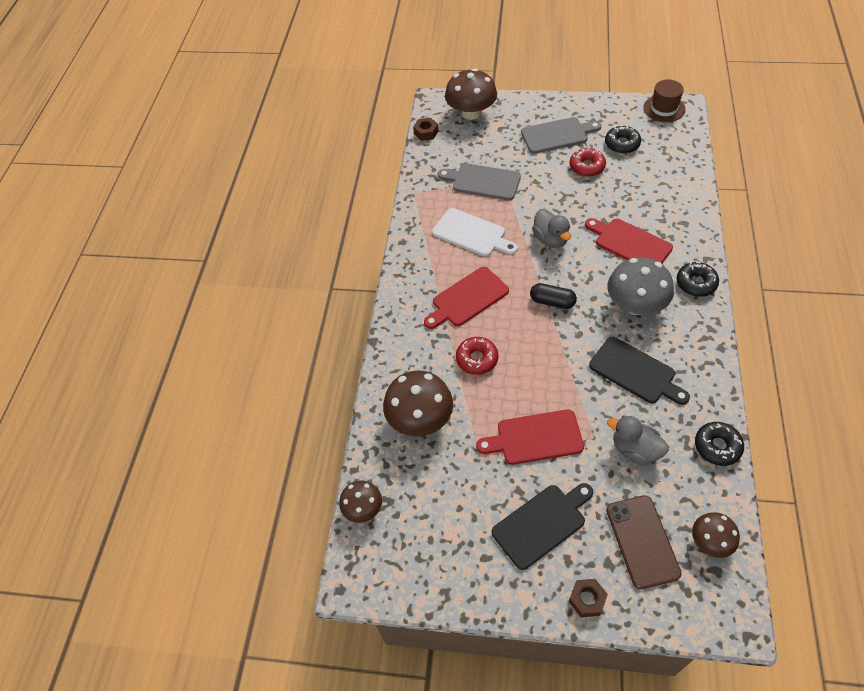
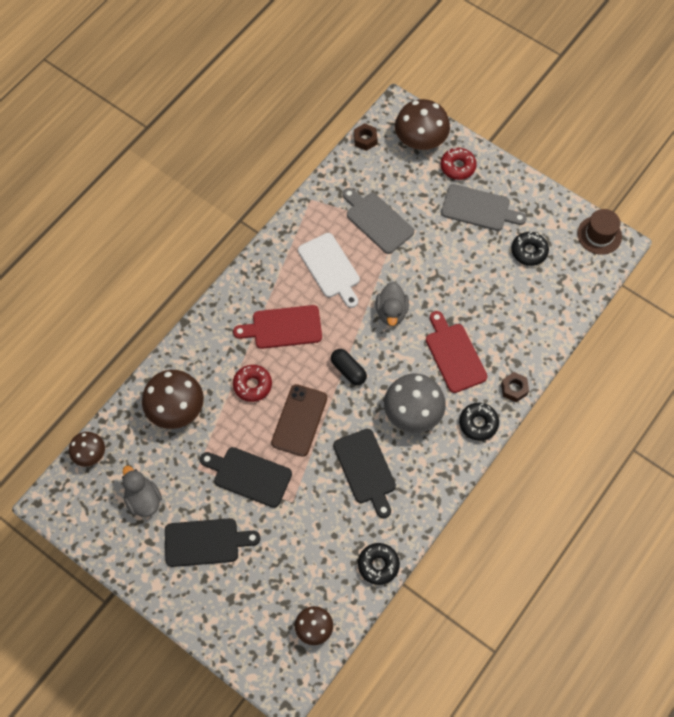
camera: 25 degrees right, 10 degrees up
(535, 438) = (249, 476): red cutting board -> black cutting board
(587, 167) = (478, 257): red donut -> red donut (457, 167)
(587, 599) = (196, 613): brown nut -> brown nut (514, 389)
(635, 450) = (315, 530): grey duck -> grey duck (143, 499)
(642, 541) = (266, 598): brown phone -> brown phone (299, 420)

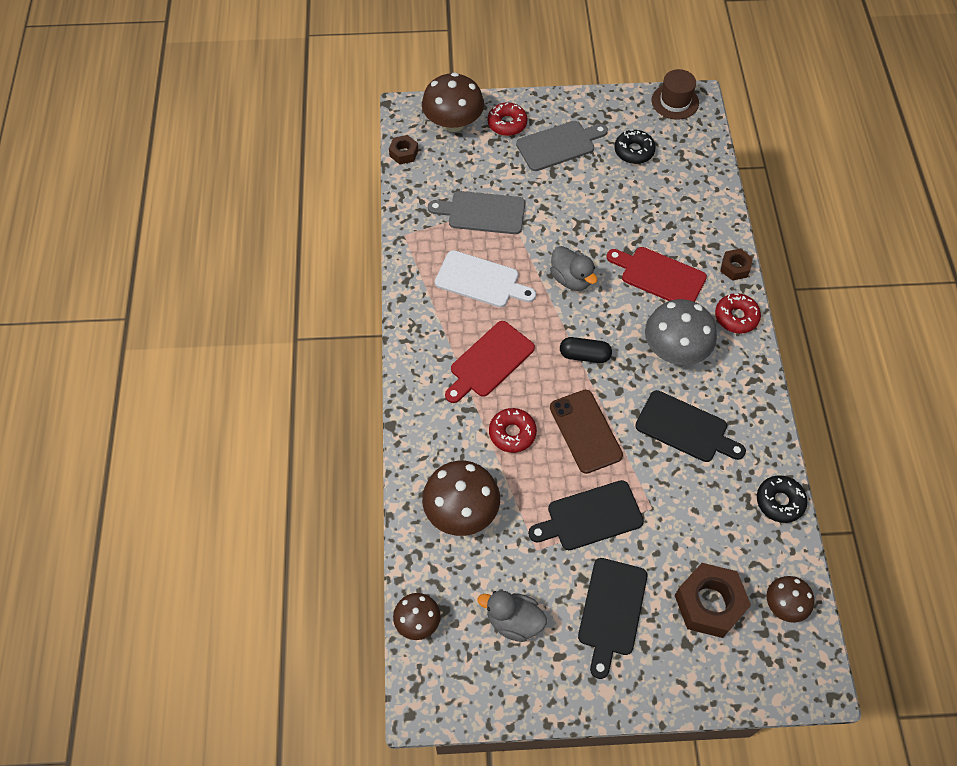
camera: 40 degrees left, 5 degrees down
(205, 542) = (611, 611): black cutting board -> black cutting board turned 150 degrees clockwise
(268, 588) = (709, 604): none -> brown nut
(478, 423) = (736, 317): black donut -> red donut

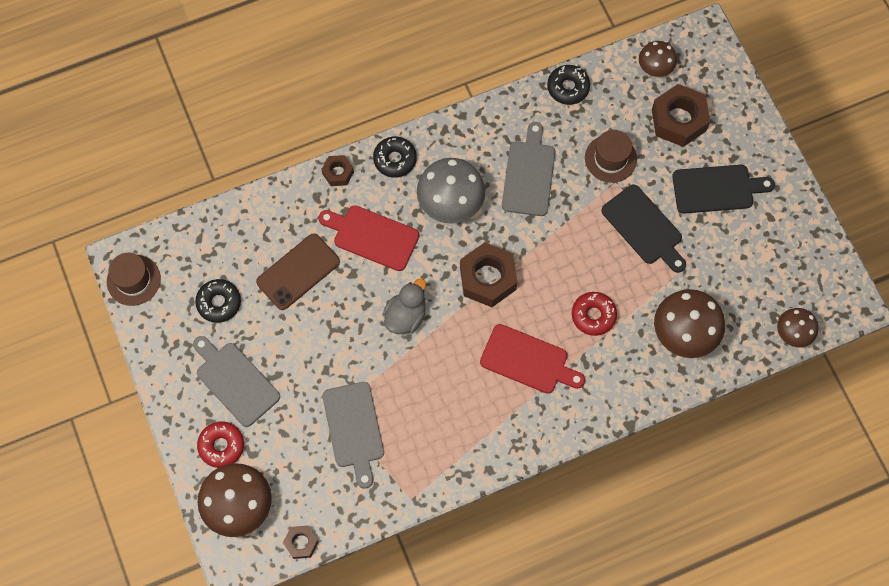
camera: 110 degrees left, 10 degrees up
(480, 280) = (439, 401): white cutting board -> none
(514, 621) = (758, 259): grey duck -> none
(584, 355) = (488, 278): black capsule -> brown nut
(585, 431) = (565, 255): brown phone -> brown phone (298, 272)
(659, 276) = (372, 237): red cutting board -> red cutting board turned 105 degrees clockwise
(681, 513) = (610, 158): none -> brown hat
(685, 428) = (529, 174): black cutting board -> grey cutting board
(736, 317) = (395, 159): red donut -> black donut

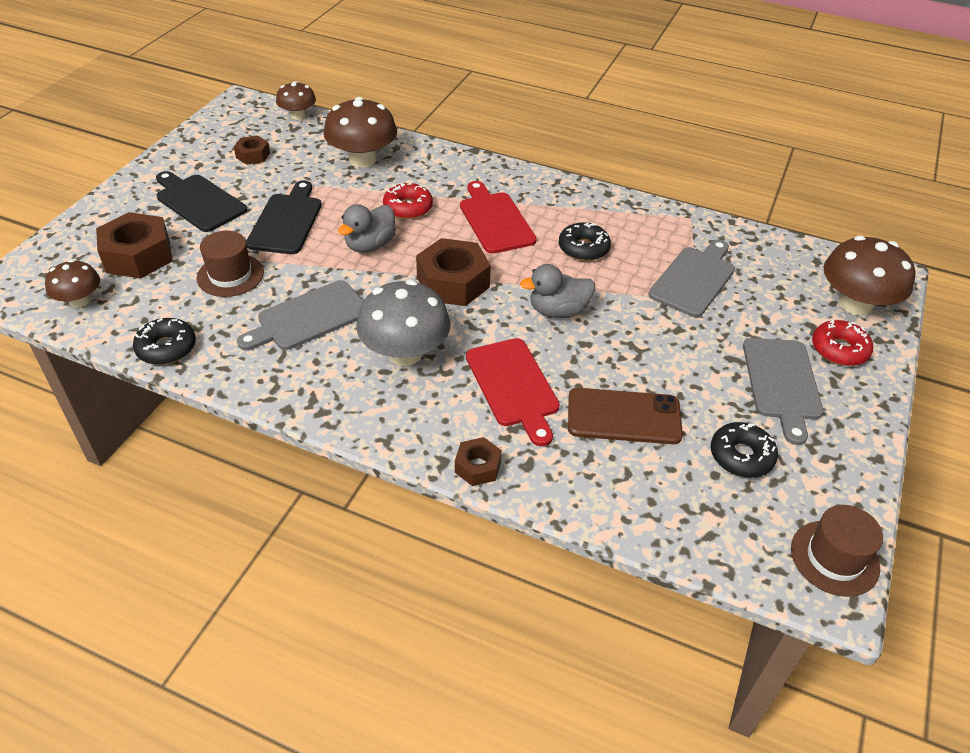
camera: 135 degrees left, 25 degrees down
(301, 543) = (814, 252): brown nut -> brown nut (253, 155)
(395, 159) = (405, 429): black donut -> black donut (583, 248)
(570, 259) = (370, 245): none -> grey duck

